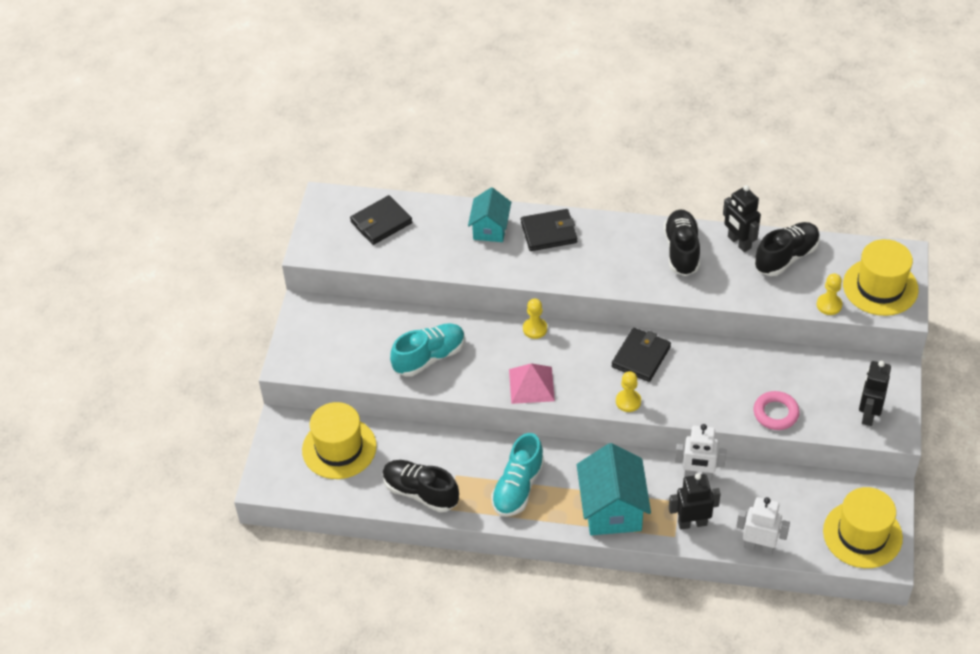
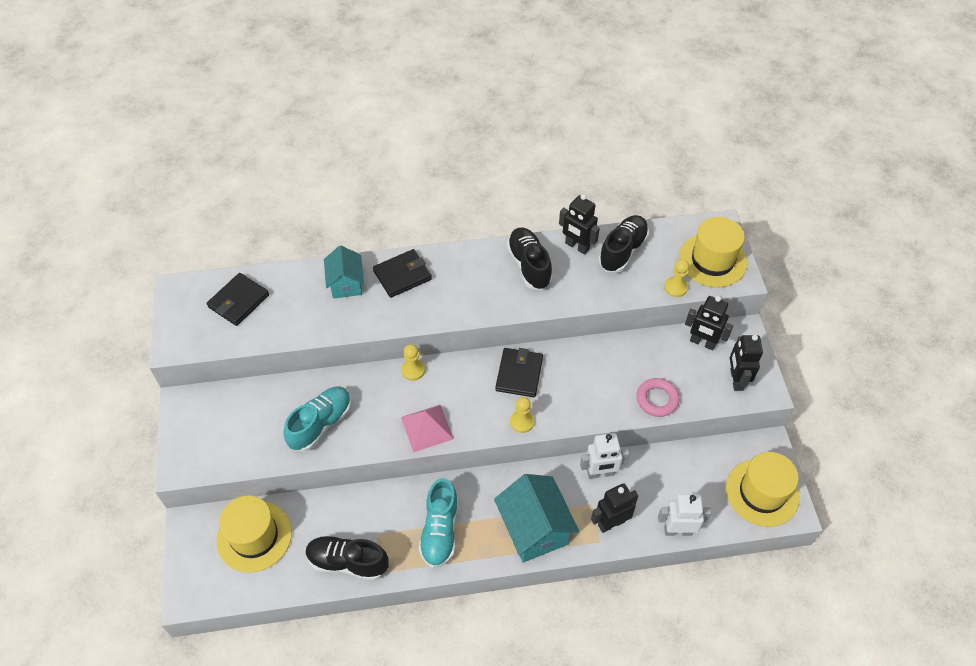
camera: 20 degrees left, 5 degrees up
(846, 371) = (702, 343): none -> black robot

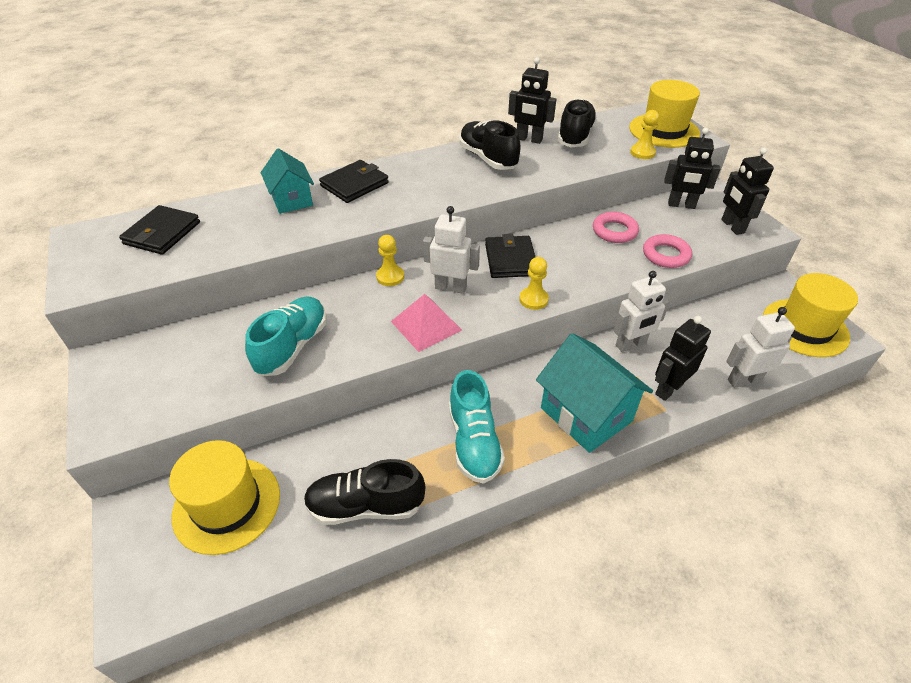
camera: 15 degrees left, 10 degrees down
(459, 393) = (451, 287): none -> white robot
(624, 361) = (614, 231): none -> pink ring

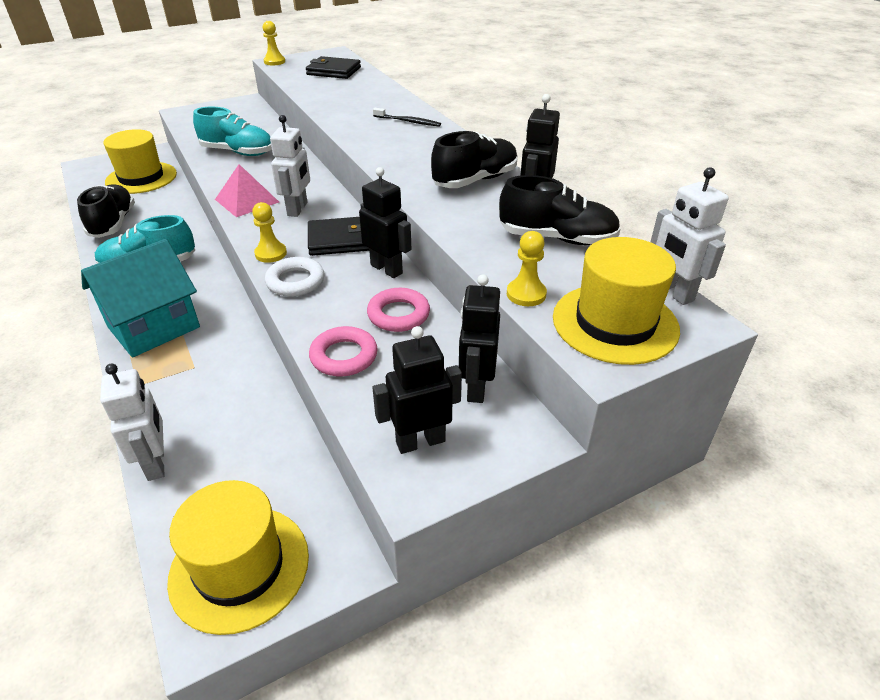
camera: 85 degrees right, 5 degrees down
(292, 200) = (380, 102): turquoise house -> none
(354, 184) = (408, 121): black wallet -> black toothbrush
(390, 277) = (318, 180): yellow pawn -> yellow pawn (274, 62)
(577, 282) = (295, 281): none -> white ring
(631, 344) = (243, 365): white robot -> white robot (672, 292)
(668, 389) = (166, 390): black robot -> black robot (387, 269)

